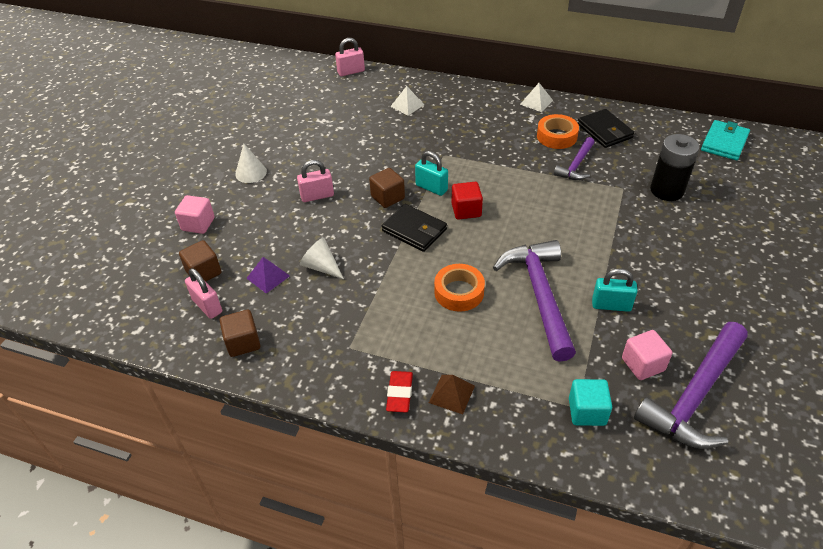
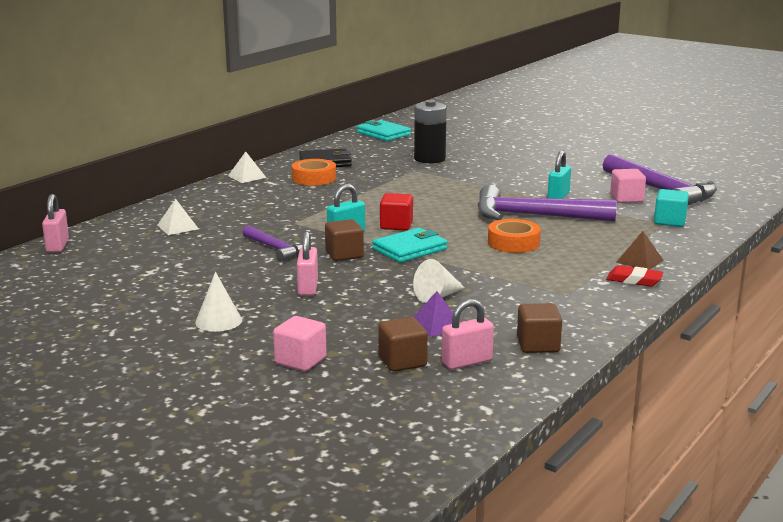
camera: 75 degrees left, 25 degrees down
(414, 230) = (410, 249): black wallet -> turquoise wallet
(576, 165) = (366, 179): purple hammer -> purple hammer (276, 249)

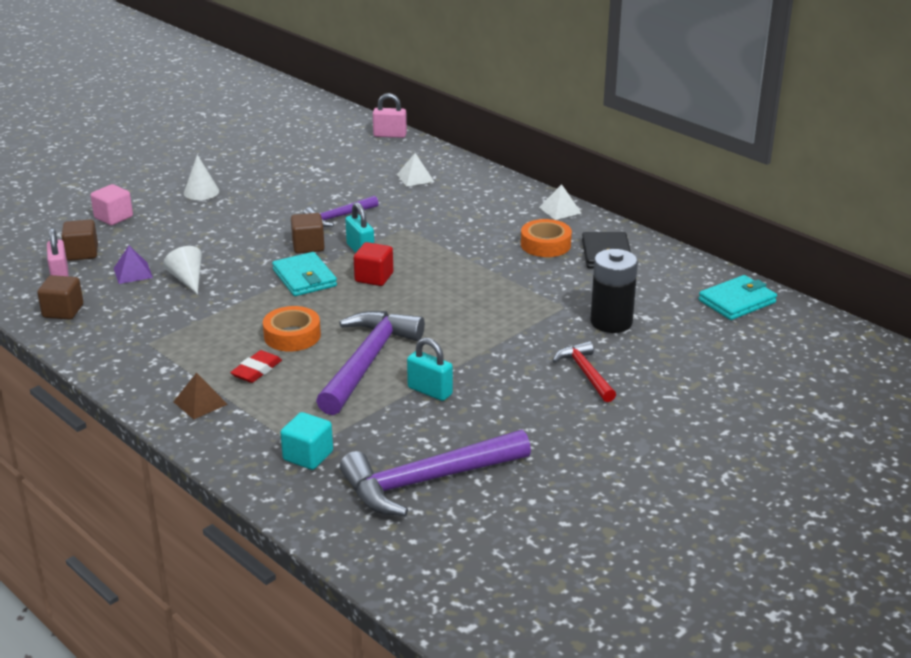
camera: 100 degrees right, 10 degrees up
(308, 287) = (242, 226): pink padlock -> none
(502, 163) = (585, 373): none -> red hammer
(626, 199) = (405, 443): pink cube -> none
(634, 280) = (155, 387): red eraser -> red eraser (256, 370)

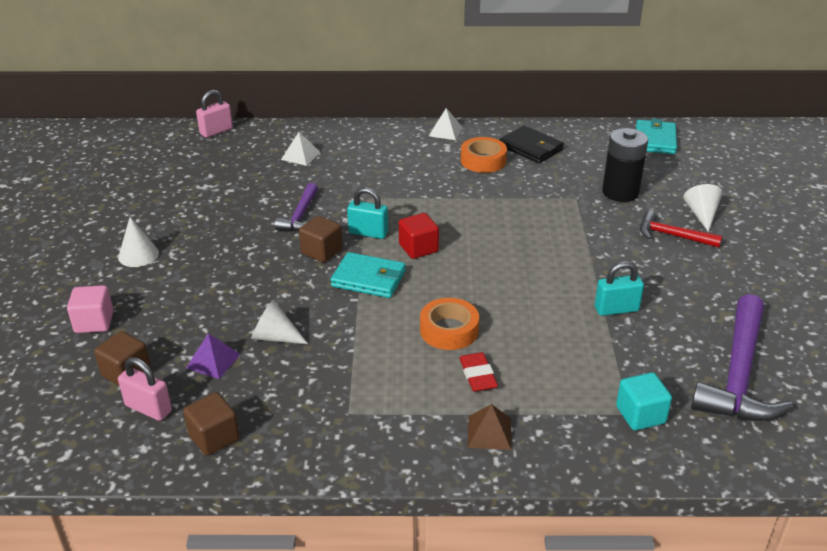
camera: 45 degrees left, 5 degrees up
(367, 362) = (538, 315): purple hammer -> none
(647, 373) = (701, 214): none -> white cone

